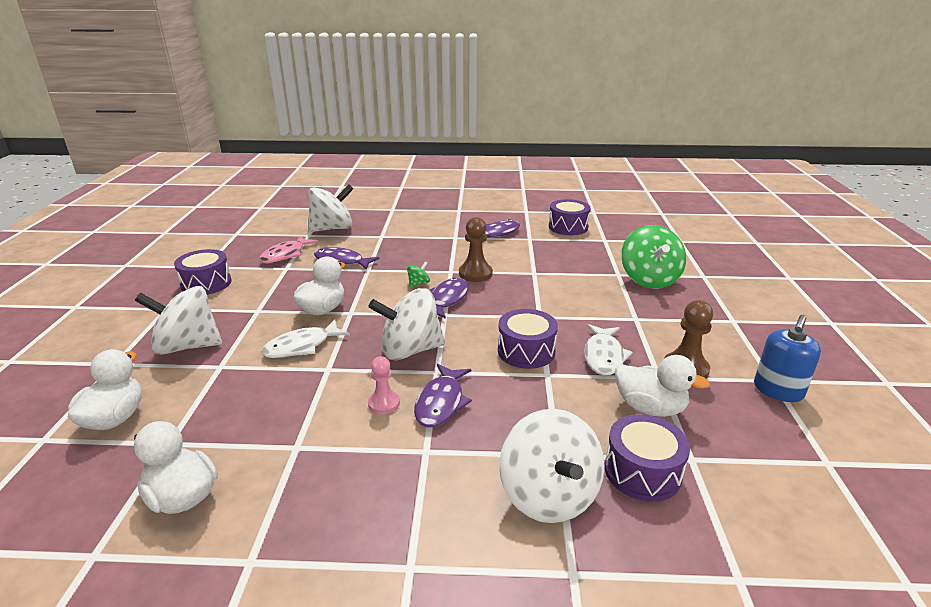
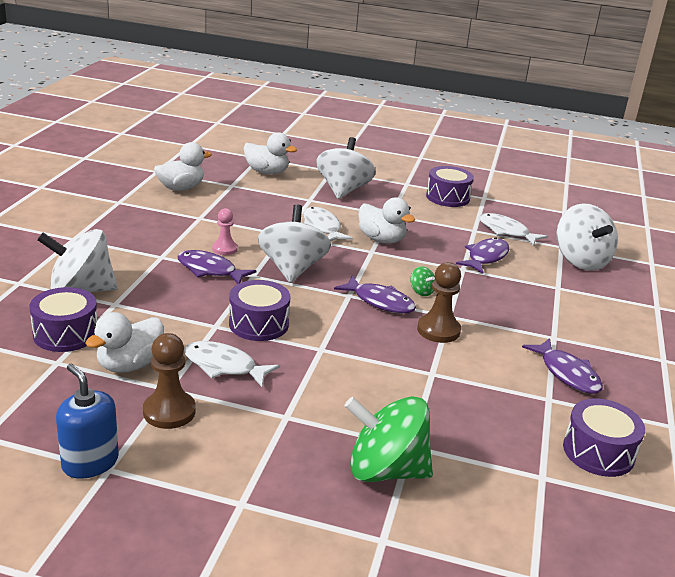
camera: 100 degrees right, 0 degrees up
(285, 255) = (506, 231): pink fish -> white fish

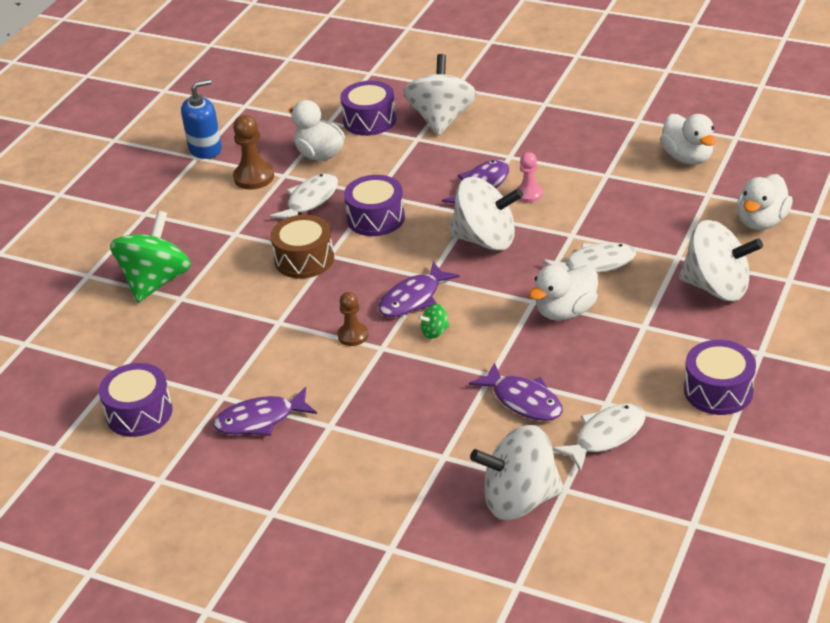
camera: 105 degrees right, 10 degrees up
(330, 363) = (304, 259): none -> brown drum
(438, 330) = (353, 335): brown pawn -> brown pawn, size x0.66

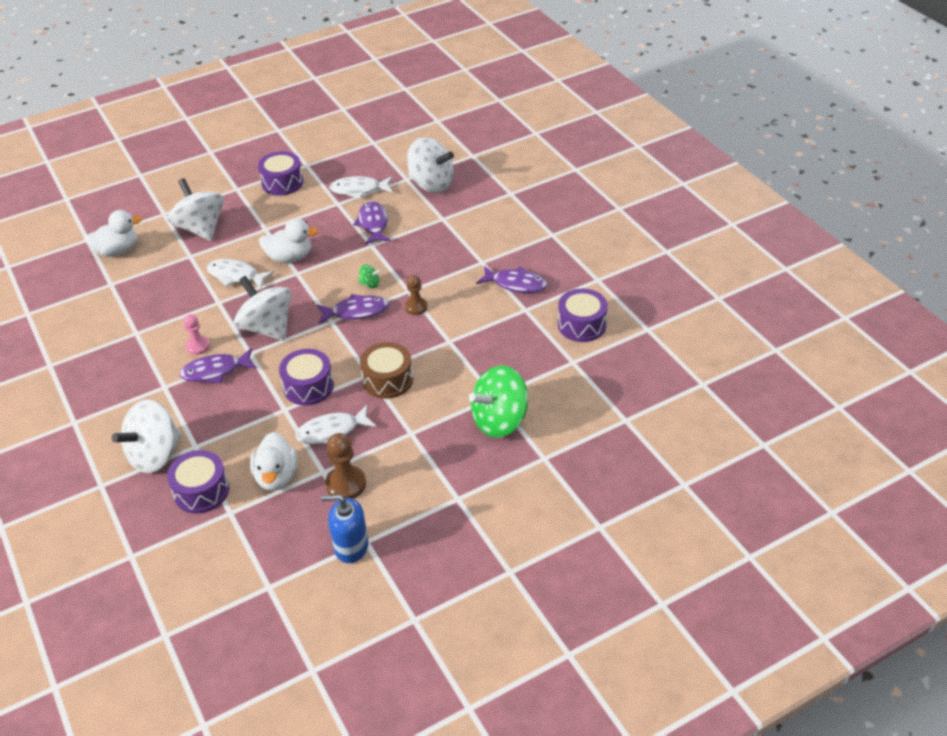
camera: 145 degrees left, 5 degrees up
(687, 157) = (76, 316): white duck -> none

